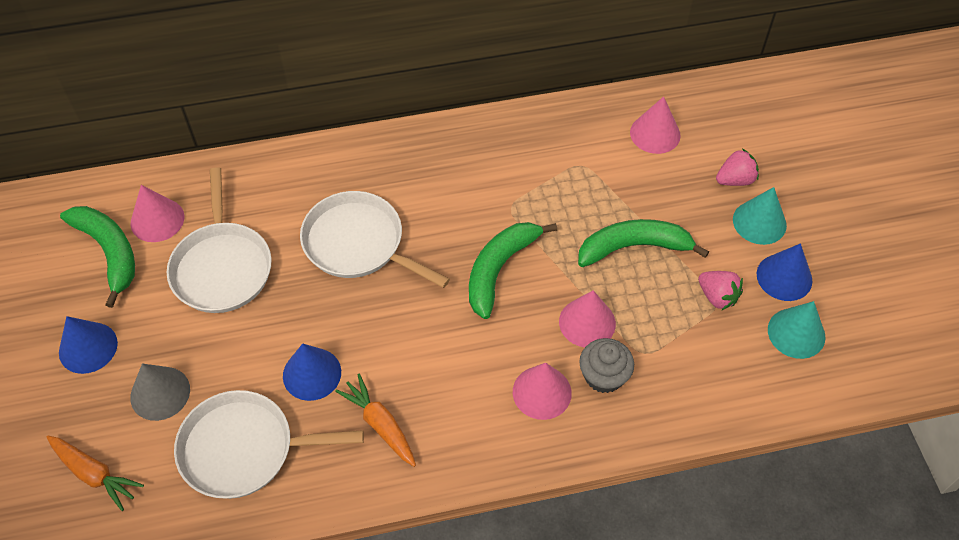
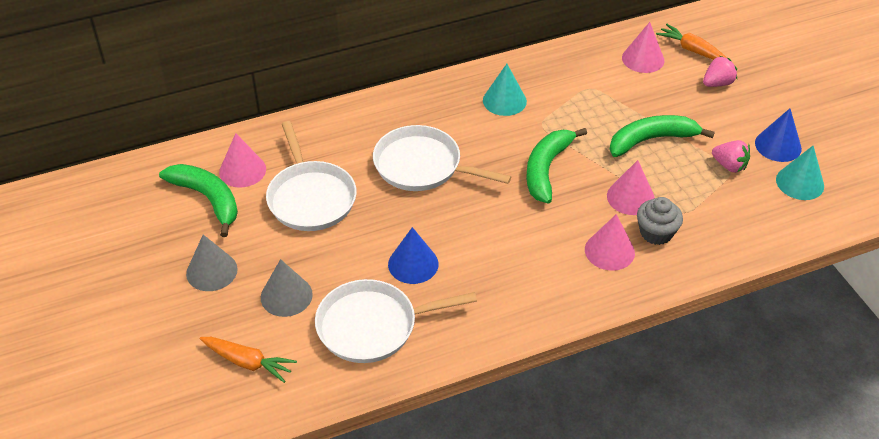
camera: 10 degrees left, 10 degrees down
(88, 347) = (211, 271): blue cone -> grey cone
(380, 424) = (483, 292): orange carrot -> orange carrot (692, 50)
(759, 222) = (746, 110): turquoise cone -> turquoise cone (504, 100)

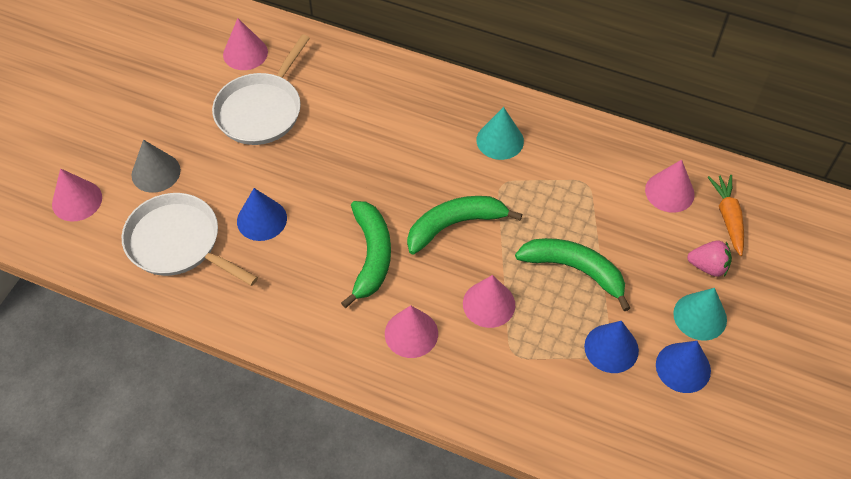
camera: 45 degrees right, 10 degrees up
(208, 199) = (198, 58): green banana -> green banana (371, 256)
(211, 271) = (136, 115): grey cone -> none
(248, 362) = (77, 200): orange carrot -> pink cone
(422, 166) = (367, 146): white pan -> none
(656, 233) = (468, 351): grey cupcake -> none
(729, 166) = (611, 348): pink strawberry -> blue cone
(800, 182) = (654, 417): turquoise cone -> turquoise cone (700, 316)

